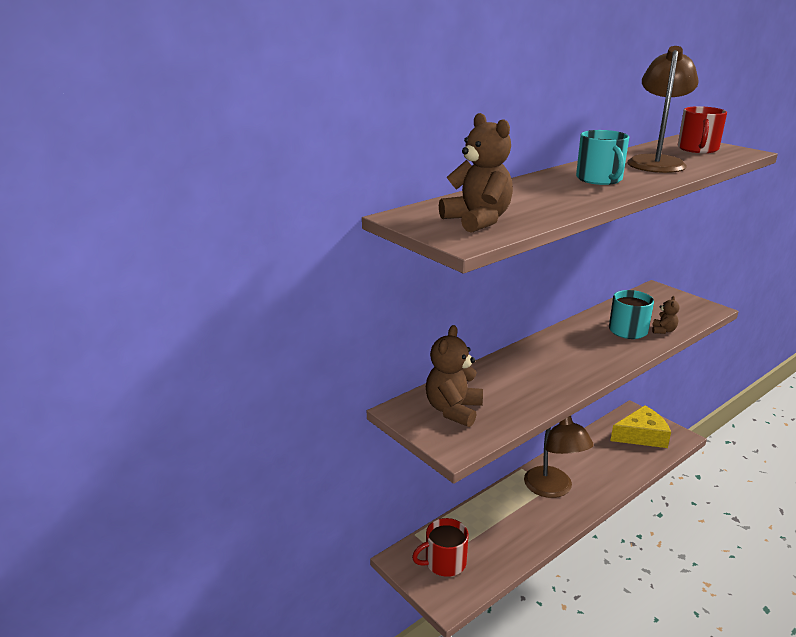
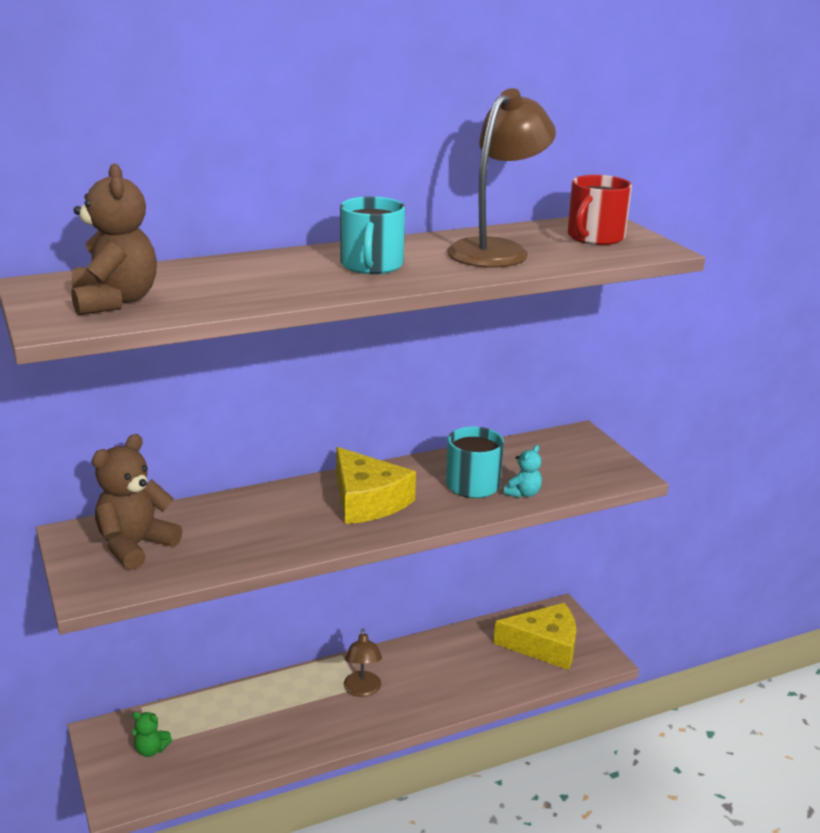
camera: 15 degrees right, 0 degrees up
(444, 562) = (151, 750): red mug -> green teddy bear
(553, 489) = (362, 690): brown lamp -> brown lamp, size x0.56
(574, 352) = (367, 501): none -> yellow cheese
(663, 330) = (523, 493): brown teddy bear -> turquoise teddy bear

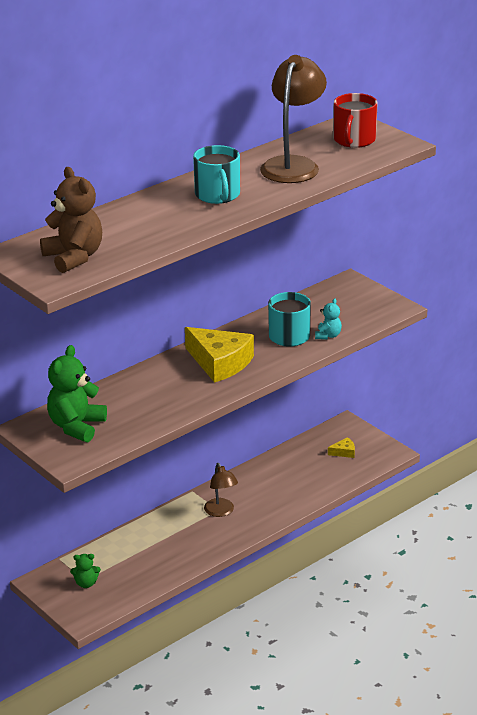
camera: 15 degrees left, 5 degrees up
(135, 546) = (76, 426): brown teddy bear -> green teddy bear
(544, 645) = (344, 452): yellow cheese -> yellow cheese, size x0.42

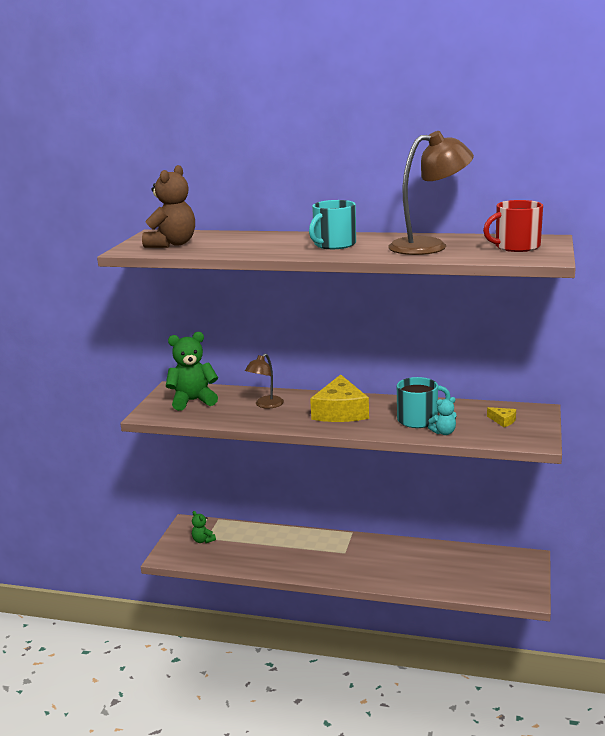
camera: 55 degrees right, 10 degrees down
(221, 512) = (344, 555): brown lamp -> brown lamp (265, 405)
(344, 452) = (493, 574): yellow cheese -> yellow cheese (503, 420)

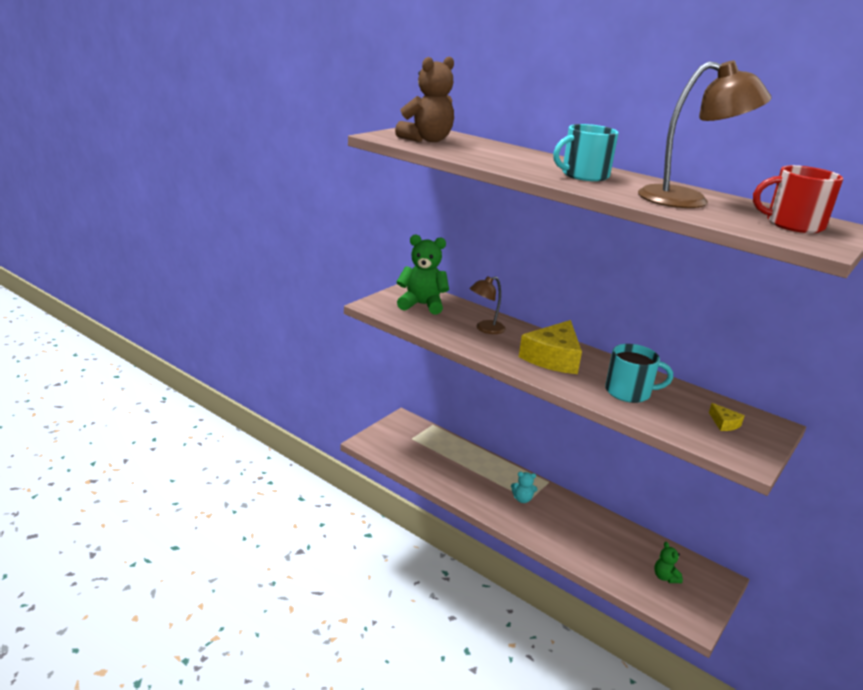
camera: 20 degrees right, 5 degrees up
(203, 540) = (407, 439): green teddy bear -> green teddy bear (665, 577)
(443, 432) = (647, 414): turquoise teddy bear -> turquoise teddy bear (522, 499)

